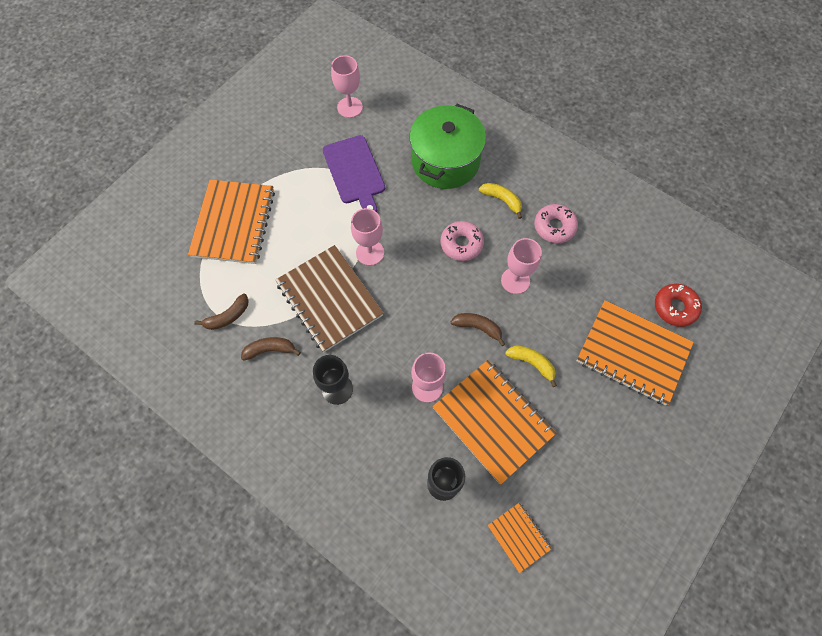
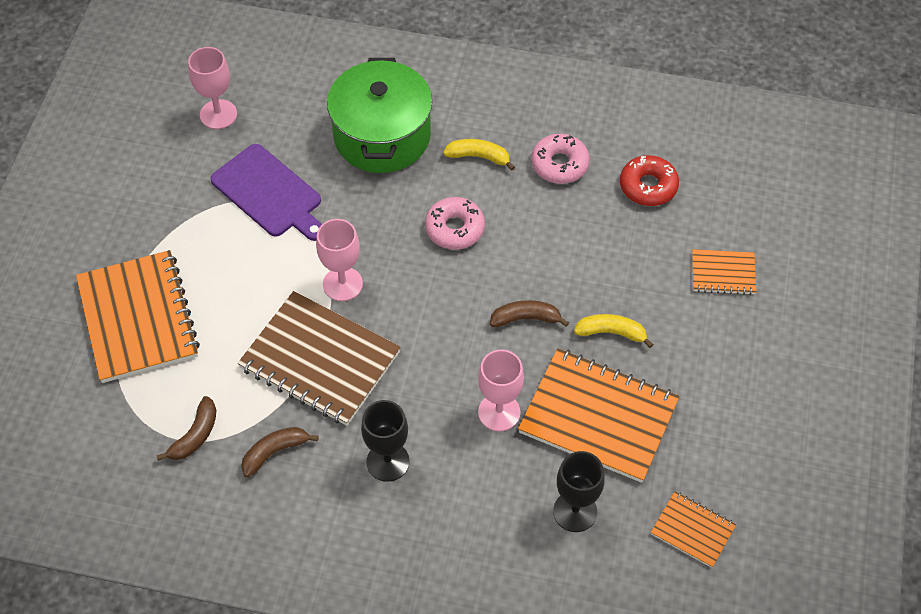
camera: 25 degrees left, 10 degrees down
(515, 281) = (543, 246): pink goblet -> none
(632, 353) = (723, 273): orange notebook -> orange notebook, size x0.50
(675, 307) = (746, 202): red donut -> red donut (648, 186)

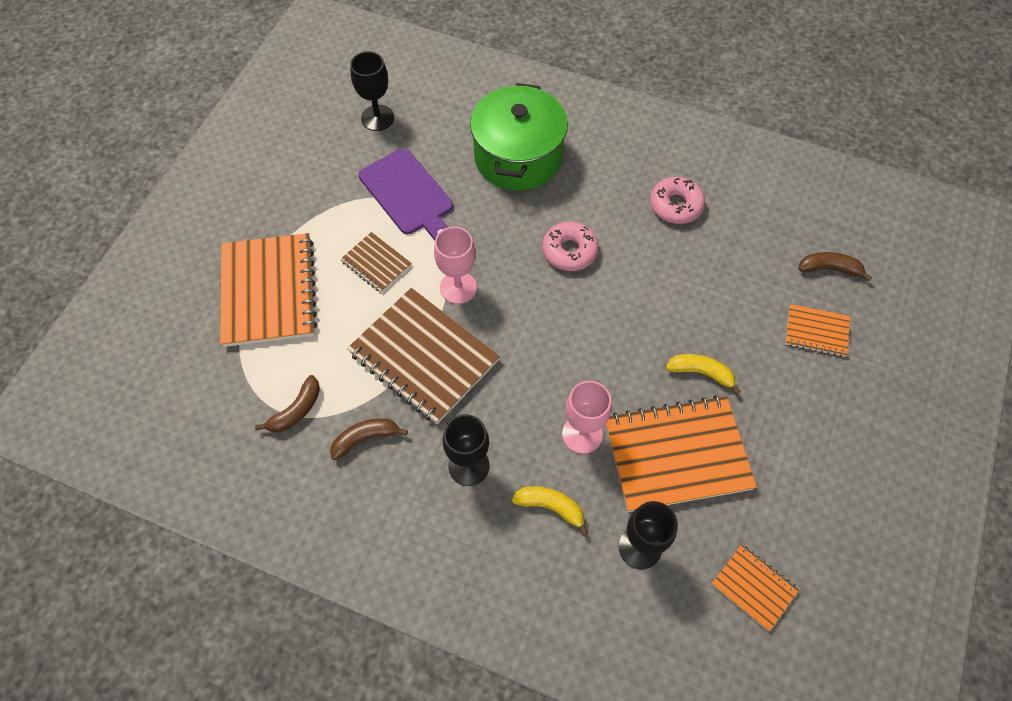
camera: 10 degrees right, 5 degrees up
(218, 114) = (377, 118): pink goblet -> black goblet
(249, 272) = (376, 263): none -> brown notebook
(479, 157) = (602, 188): yellow banana -> yellow banana (551, 507)
(526, 318) = (622, 346): brown banana -> brown banana (829, 269)
(598, 416) = (677, 454): orange notebook -> orange notebook turned 45 degrees counterclockwise
(648, 186) = (755, 237): red donut -> none

